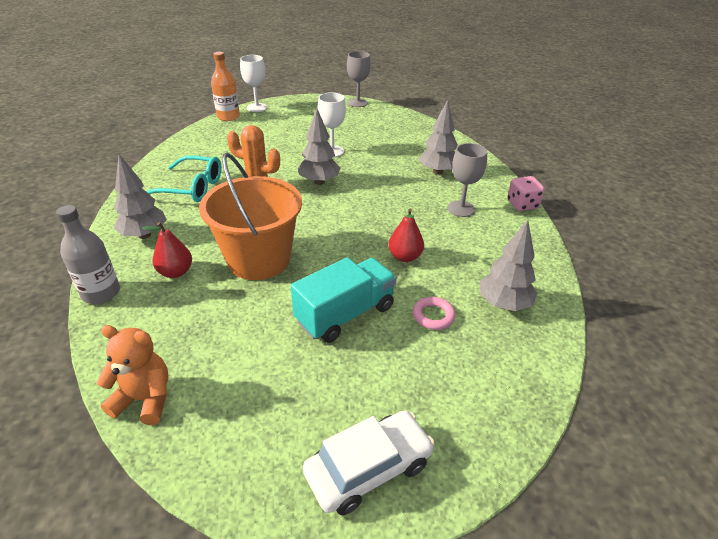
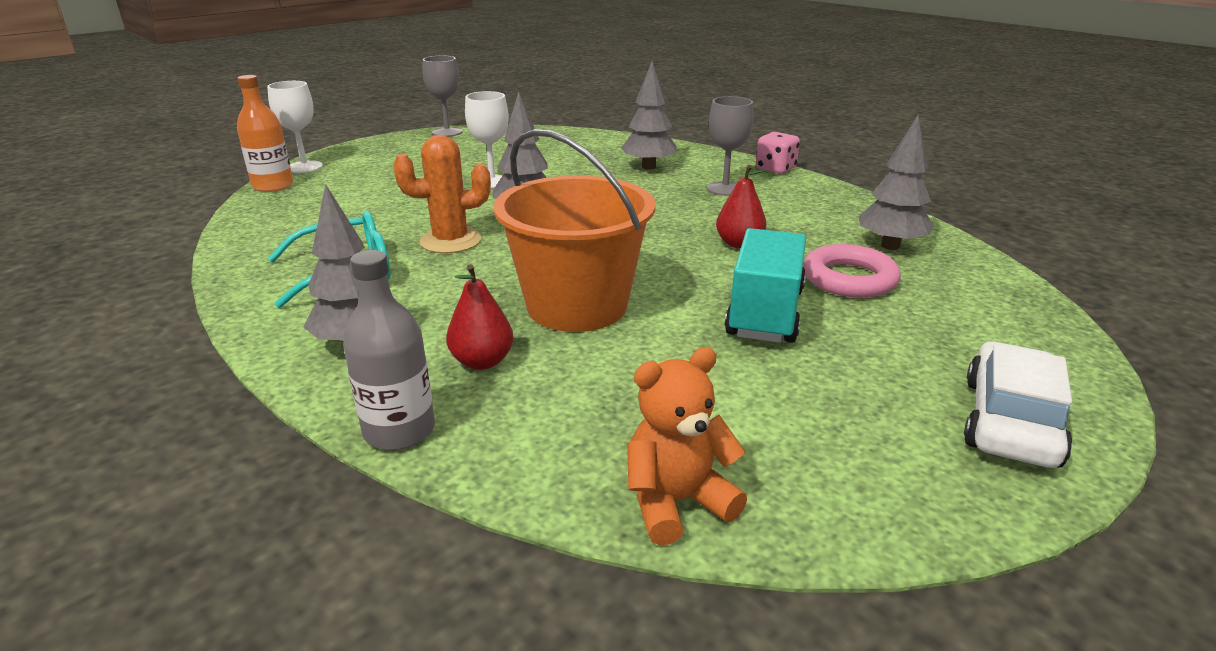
camera: 35 degrees left, 10 degrees down
(433, 316) = (849, 279): pink ring -> pink ring, size x1.63

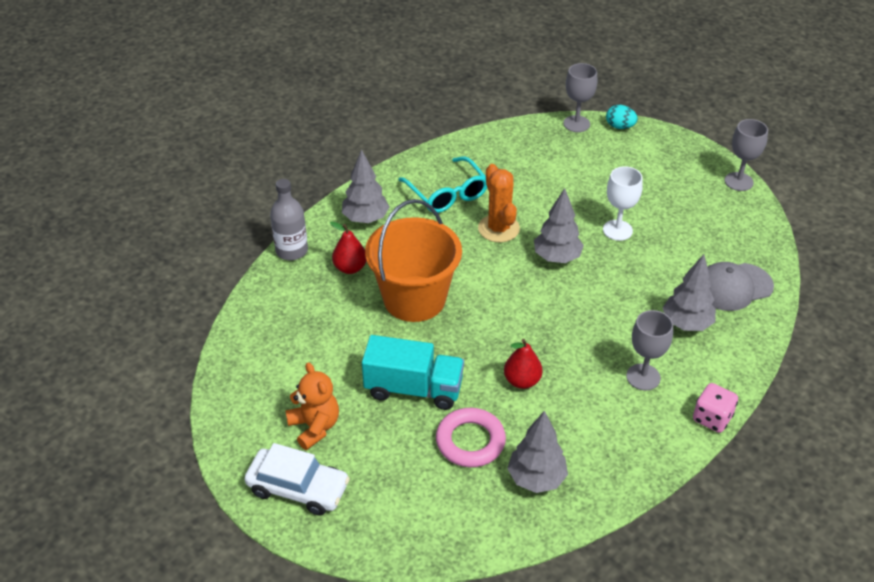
camera: 85 degrees right, 15 degrees up
(273, 186) = (576, 124): orange bottle -> grey goblet
(304, 167) = (619, 127): white goblet -> turquoise egg
(600, 147) = (733, 287): none -> grey cap
(676, 502) = (240, 346): orange teddy bear -> orange teddy bear (314, 427)

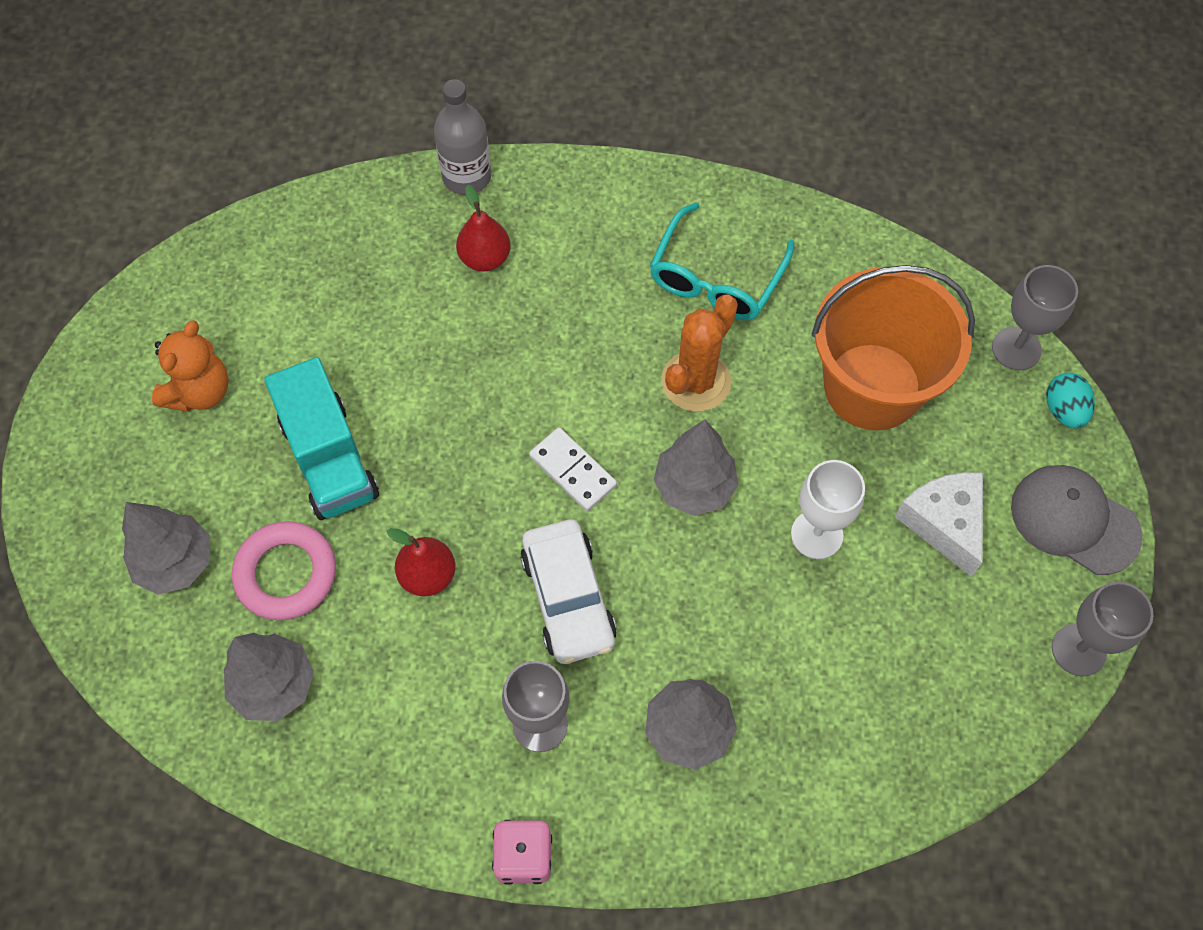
camera: 55 degrees right, 20 degrees up
(298, 488) = (100, 434): white car -> white car (568, 598)
(366, 219) = (588, 217): grey tree -> grey tree (175, 563)
(414, 299) = (484, 364): orange bucket -> orange bucket (872, 386)
(509, 296) = (572, 471): none -> white domino
(645, 188) = (944, 523): none -> white cheese
(733, 287) = (818, 759): grey cap -> grey cap (1074, 520)

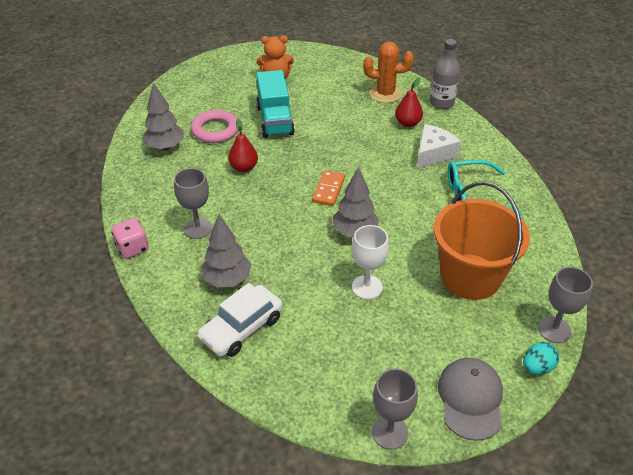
camera: 60 degrees right, 20 degrees down
(175, 563) = (199, 102): grey tree -> none
(329, 458) = (275, 120): turquoise truck -> turquoise truck turned 45 degrees counterclockwise
(568, 598) = (265, 213): white car -> white car (241, 328)
(572, 471) = (328, 190): white domino -> orange domino
(696, 381) = (411, 211): orange cactus -> orange cactus (385, 94)
(944, 523) = (417, 337): white cheese -> white cheese (433, 154)

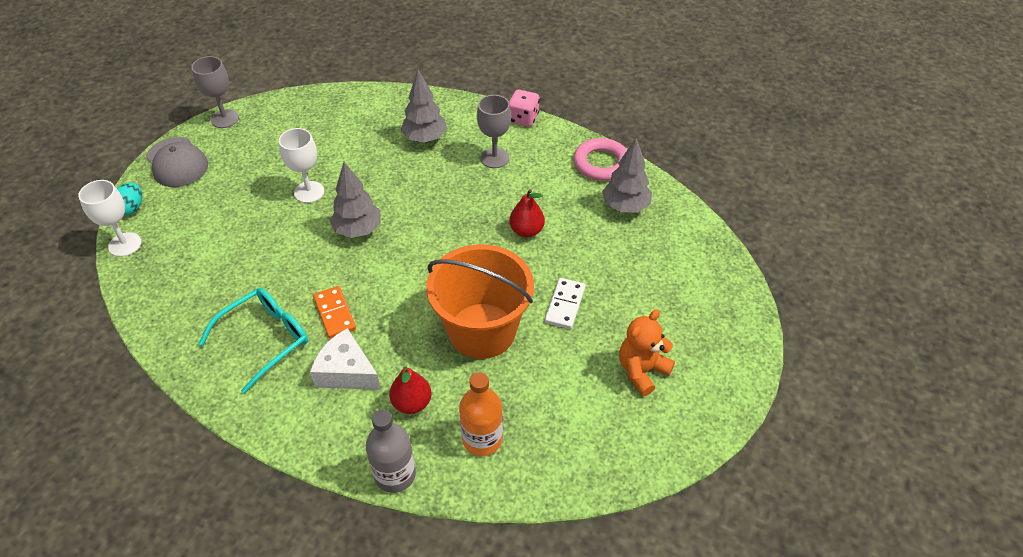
camera: 140 degrees right, 5 degrees up
(215, 130) = (607, 253): pink ring -> pink ring (601, 163)
(241, 328) = (379, 118): white car -> none
(275, 120) = (565, 305): turquoise truck -> white domino
(328, 190) = (421, 257): orange domino -> orange domino (335, 313)
(385, 94) = (482, 439): orange cactus -> orange bottle
(433, 154) = (346, 372): white cheese -> white cheese turned 120 degrees clockwise
(470, 277) = (222, 249): orange bucket -> orange bucket (482, 330)
(554, 330) = (125, 244): grey goblet -> white goblet

